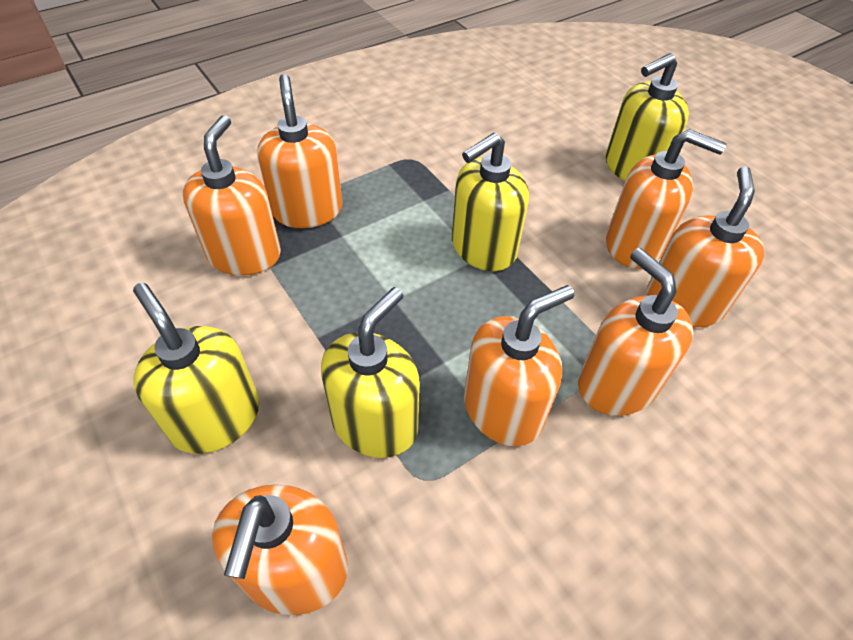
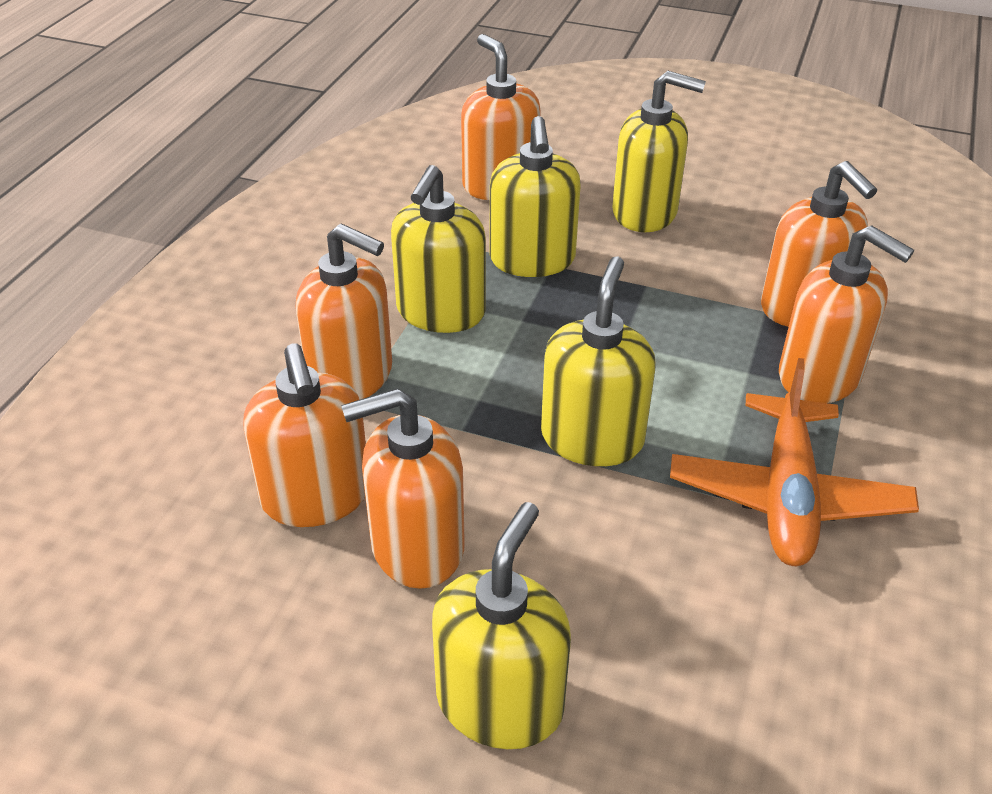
camera: 145 degrees right, 10 degrees down
(414, 170) = (787, 496): none -> orange plane
(503, 409) = (440, 312): orange soap dispenser -> yellow soap dispenser

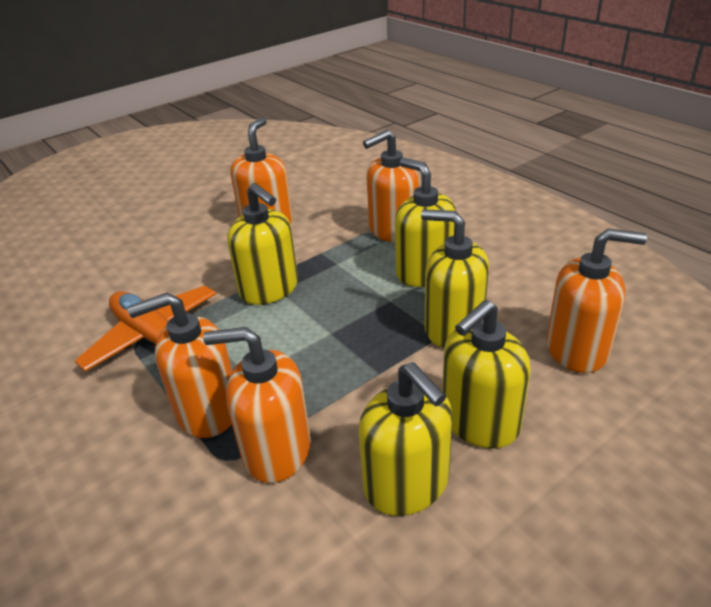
camera: 125 degrees right, 5 degrees down
(316, 496) = (321, 206): orange soap dispenser -> none
(500, 702) = (179, 221): yellow soap dispenser -> yellow soap dispenser (407, 484)

